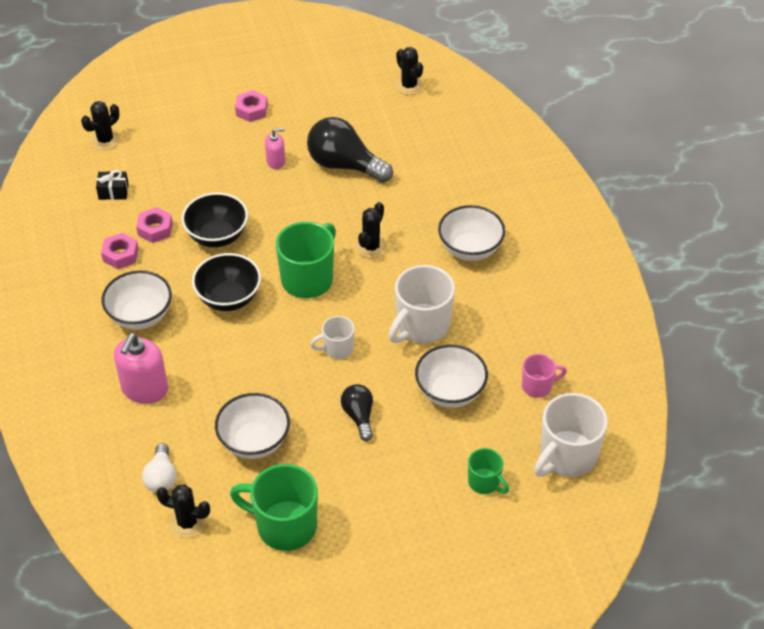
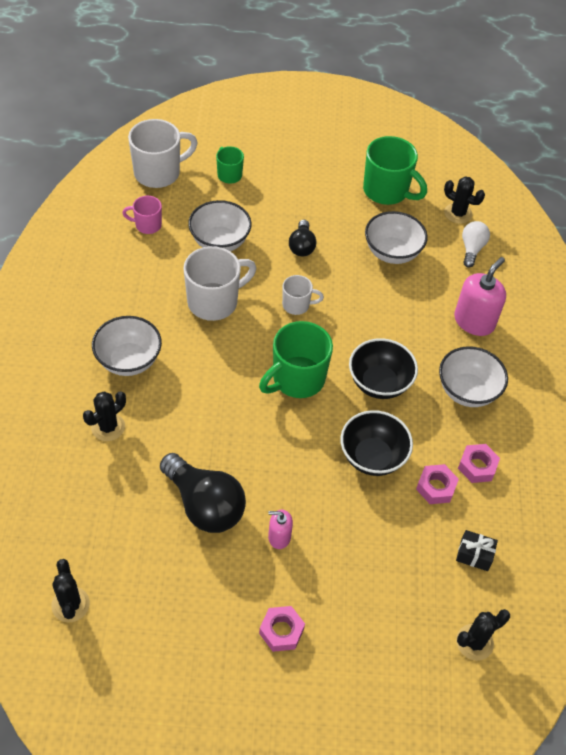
camera: 165 degrees left, 5 degrees up
(371, 247) = (222, 394): black cactus -> black cactus (108, 427)

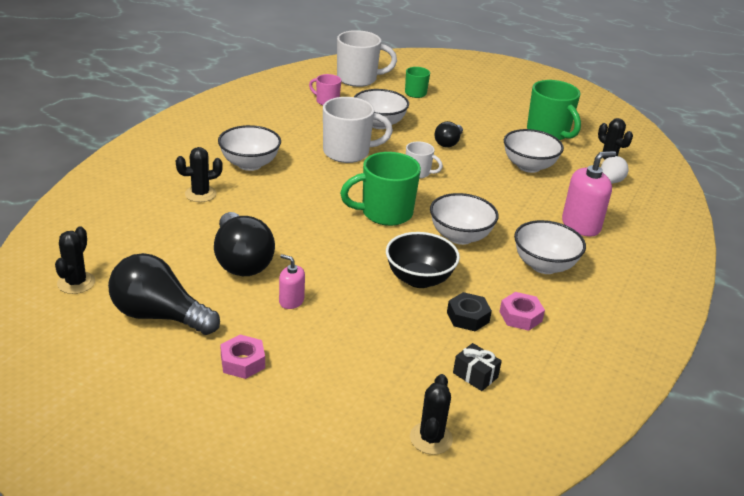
camera: 25 degrees right, 20 degrees down
(175, 610) = (159, 316): none -> black light bulb
(379, 383) = (460, 236): black bowl -> white bowl
(436, 487) = (468, 317): pink nut -> black nut
(474, 642) = (431, 438): black cactus -> black cactus turned 75 degrees counterclockwise

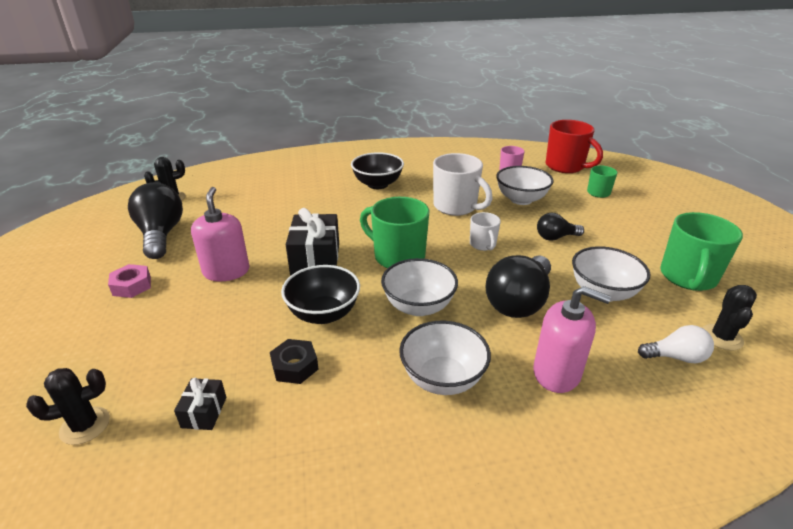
camera: 55 degrees right, 0 degrees up
(200, 194) = (316, 187): black cactus -> none
(241, 261) = (255, 232): black light bulb -> black light bulb (519, 301)
(249, 164) = (377, 184): white bowl -> black bowl
(291, 301) = (226, 271): pink soap dispenser -> pink soap dispenser, size x1.80
(335, 250) = (315, 259): none -> black gift
(358, 79) = (565, 166): white mug -> red mug
(520, 316) = (332, 401): pink nut -> none

